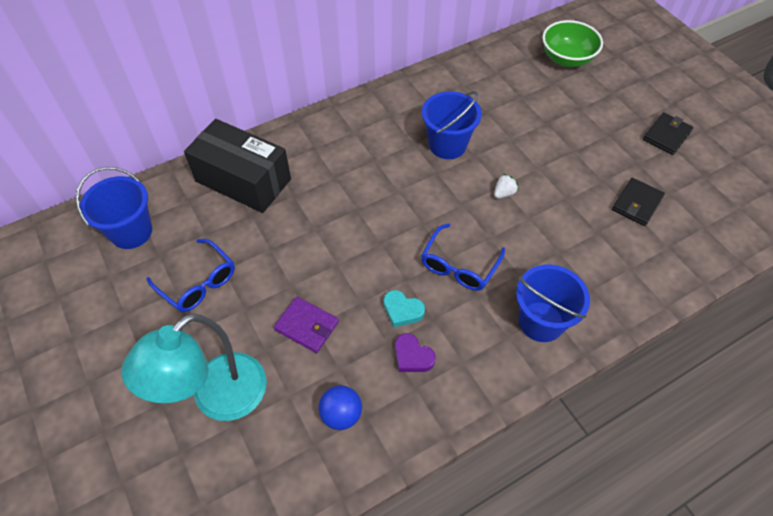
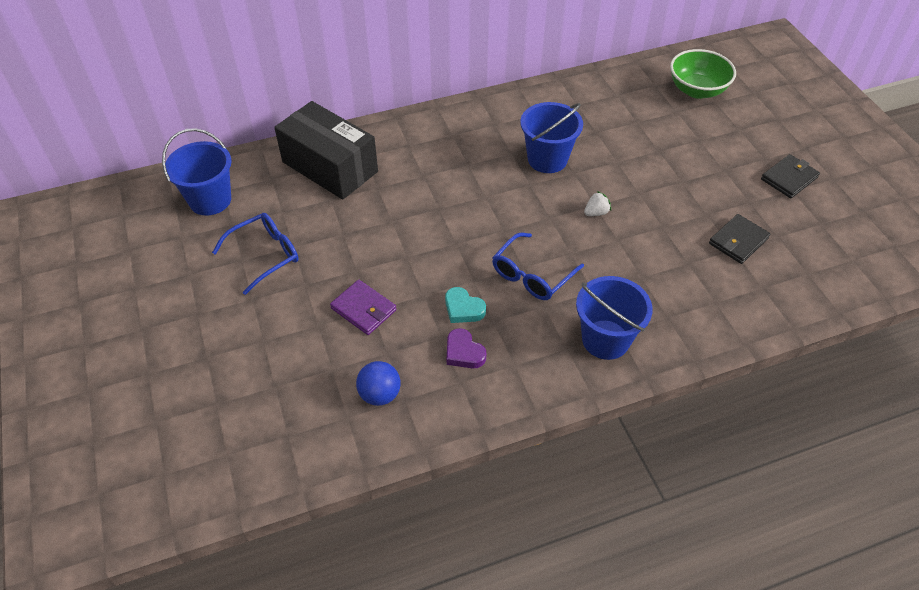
camera: 10 degrees right, 5 degrees down
(198, 283) = (265, 255): blue glasses -> blue glasses turned 90 degrees counterclockwise
(217, 398) = (262, 361): turquoise lamp -> none

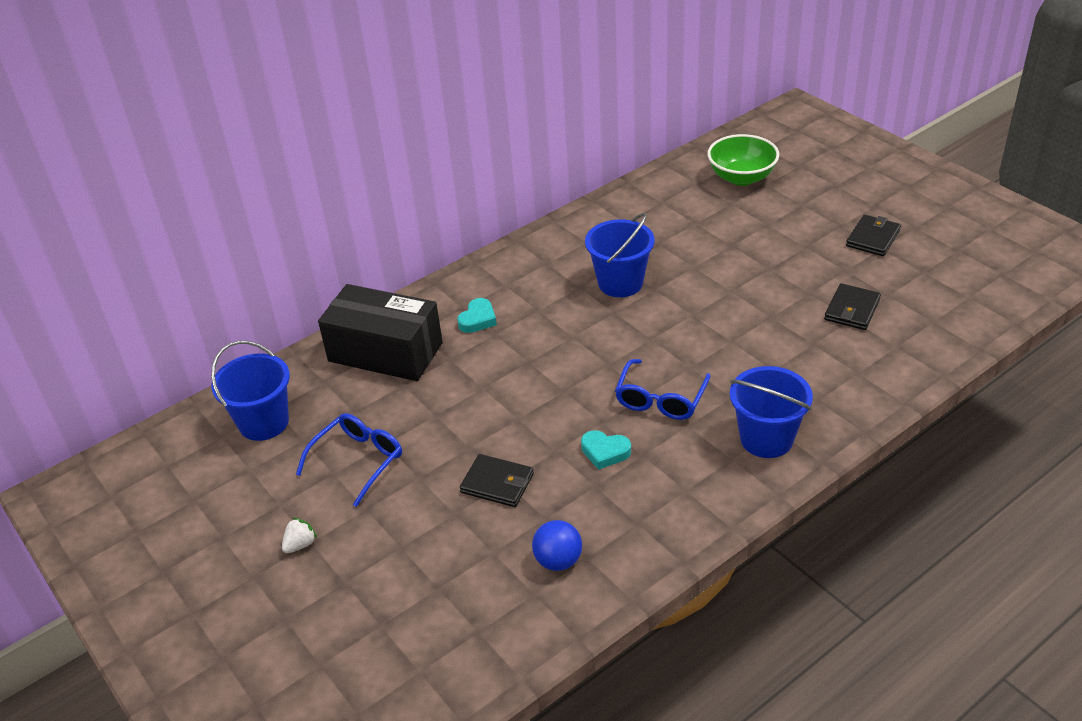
camera: 15 degrees left, 10 degrees down
(363, 309) = (497, 483): purple wallet -> black wallet
(415, 159) = (478, 319): none -> turquoise heart
(464, 352) = (627, 494): purple heart -> none
(596, 212) = (697, 321): white strawberry -> white strawberry (300, 544)

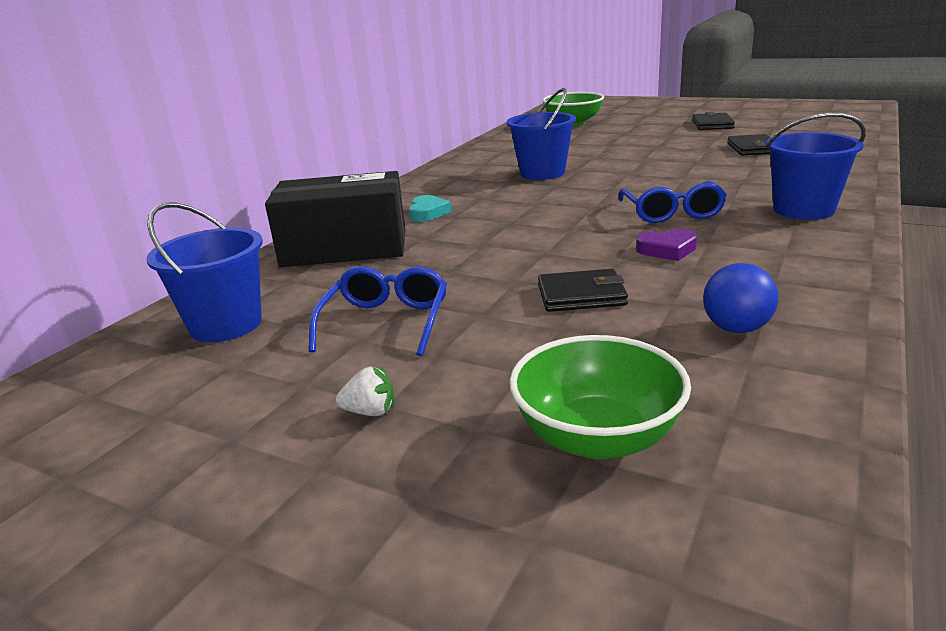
camera: 25 degrees left, 15 degrees down
(300, 544) = (370, 412): white strawberry -> white strawberry turned 75 degrees clockwise
(398, 615) = (597, 437): none -> green bowl
(605, 452) = (667, 250): turquoise heart -> purple heart

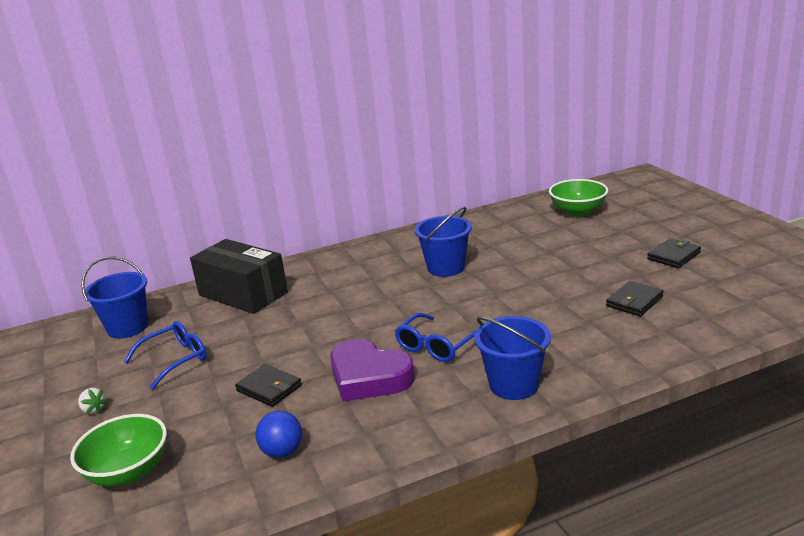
camera: 40 degrees right, 0 degrees up
(428, 213) = (323, 280): turquoise heart -> none
(667, 250) = (369, 377): purple heart -> purple heart, size x2.02

